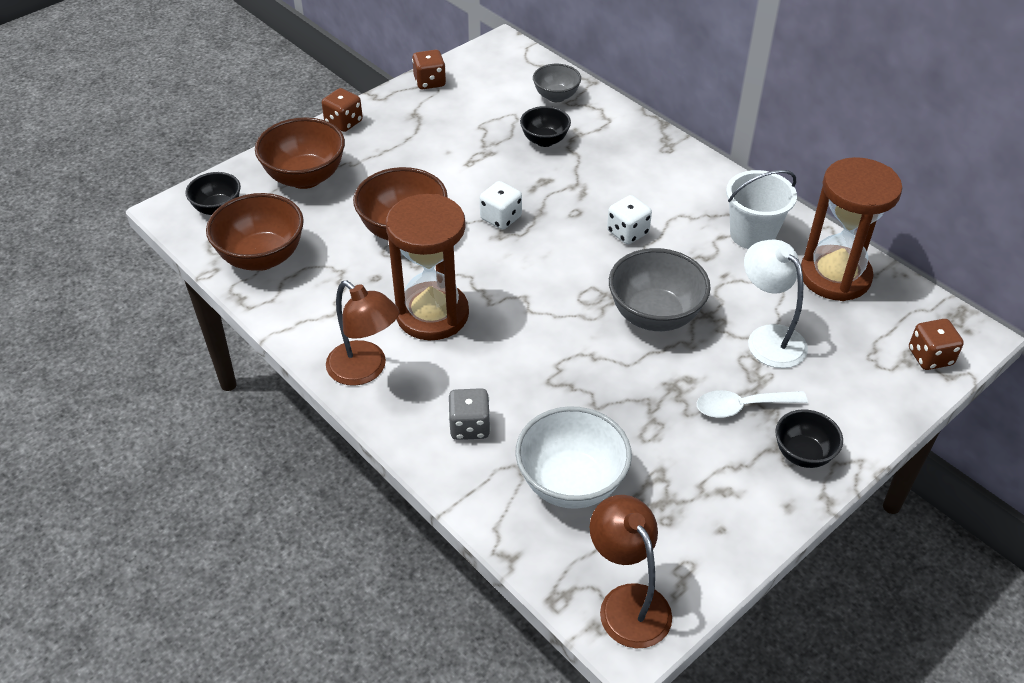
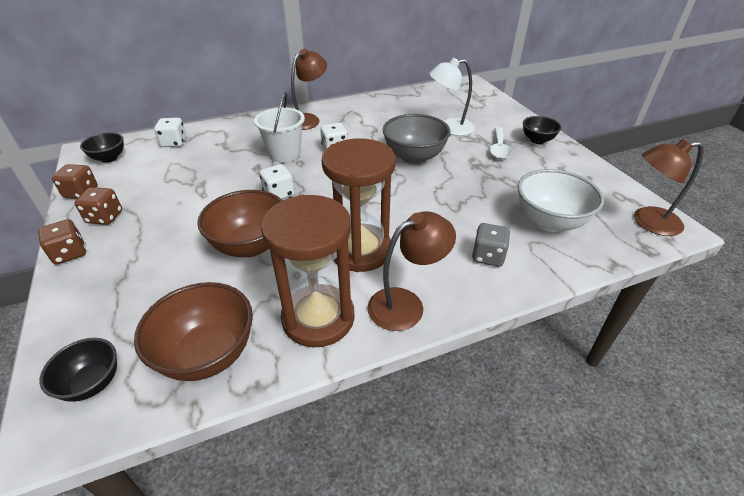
camera: 70 degrees left, 5 degrees down
(305, 177) = (119, 296): brown bowl -> none
(544, 140) = (215, 157): black bowl -> black bowl (109, 158)
(556, 96) = (174, 143): grey bowl -> white dice
(689, 183) = (308, 119): none -> brown lamp
(752, 234) = (366, 113): white bucket -> white bucket (284, 154)
(835, 276) = (413, 101): brown hourglass -> brown hourglass (318, 318)
(930, 357) = (480, 94): brown dice -> brown dice (105, 217)

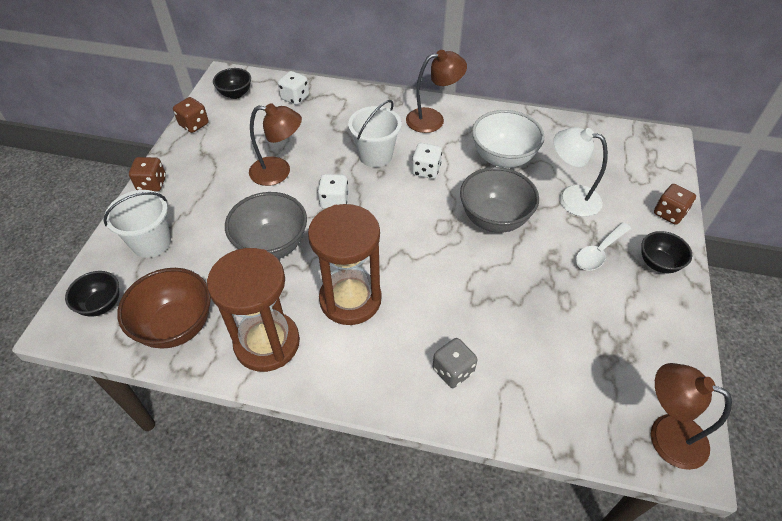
camera: 35 degrees right, 10 degrees up
(105, 217) = (194, 159): brown dice -> brown dice (669, 213)
(112, 299) = (151, 242): none -> white bucket
(250, 246) = (272, 245): brown bowl -> grey bowl
(406, 304) = (340, 372): brown lamp -> brown lamp (279, 172)
(549, 221) = (554, 370): white bowl -> white bowl (503, 158)

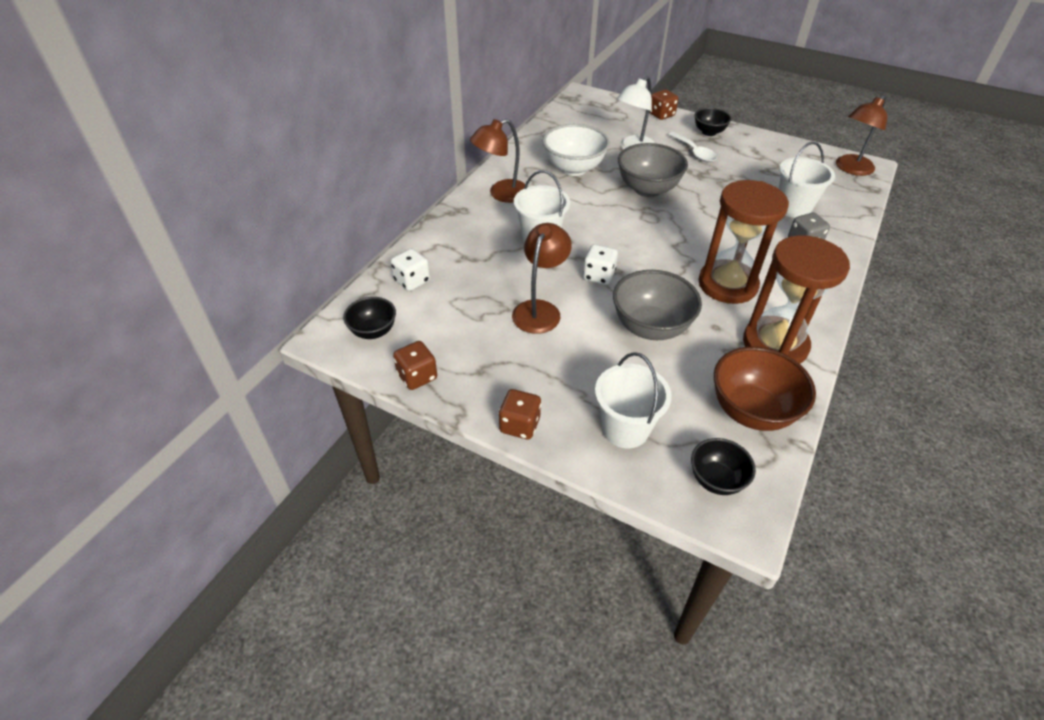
camera: 75 degrees left, 5 degrees down
(426, 170) = (574, 212): white dice -> none
(433, 119) = (501, 194): brown lamp -> brown lamp turned 120 degrees counterclockwise
(524, 360) = (793, 208): none -> white bucket

